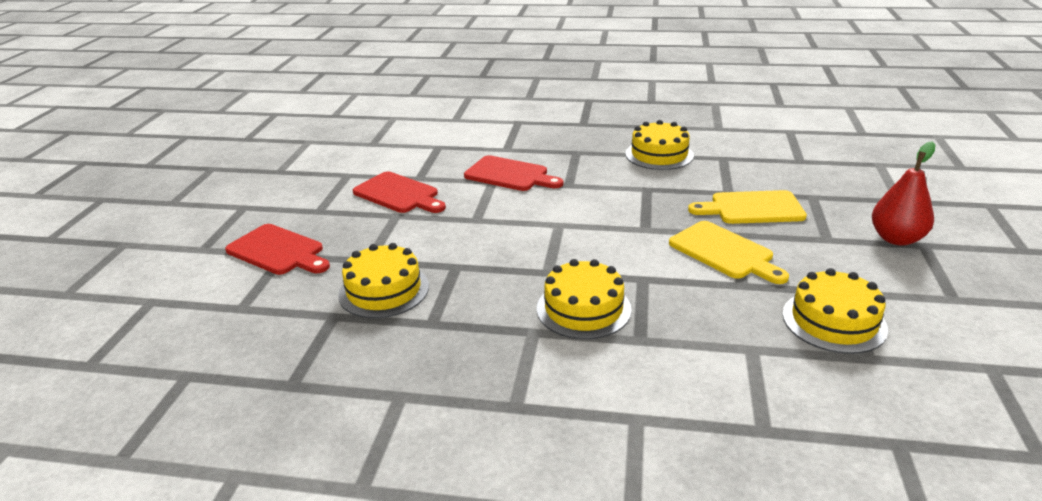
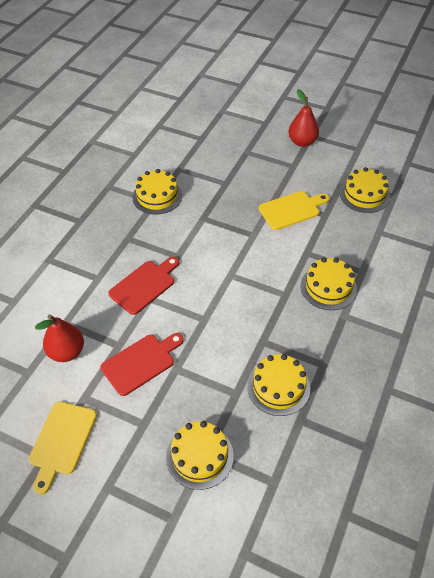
camera: 75 degrees left, 20 degrees up
(278, 251) = (199, 456): red cutting board -> yellow cake
(401, 155) = (66, 352): none -> red pear
(752, 208) = (249, 180): yellow cutting board -> yellow cutting board (62, 441)

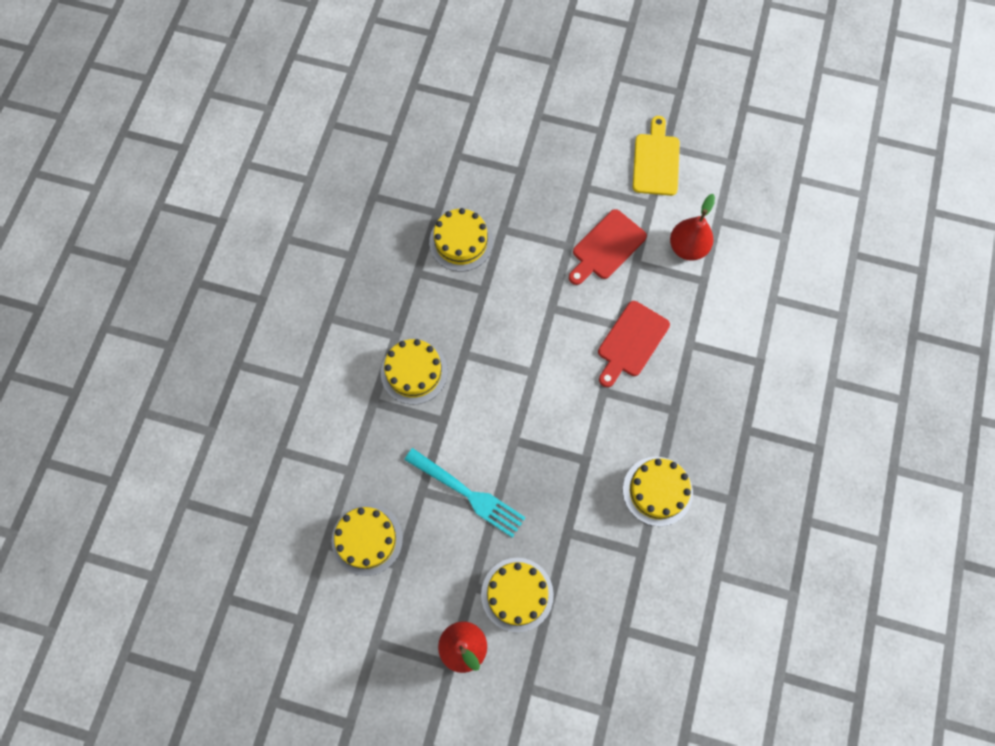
camera: 170 degrees right, 20 degrees up
(199, 456) = (526, 167): yellow cake -> yellow cake (517, 594)
(291, 210) = (468, 493): yellow cutting board -> turquoise fork

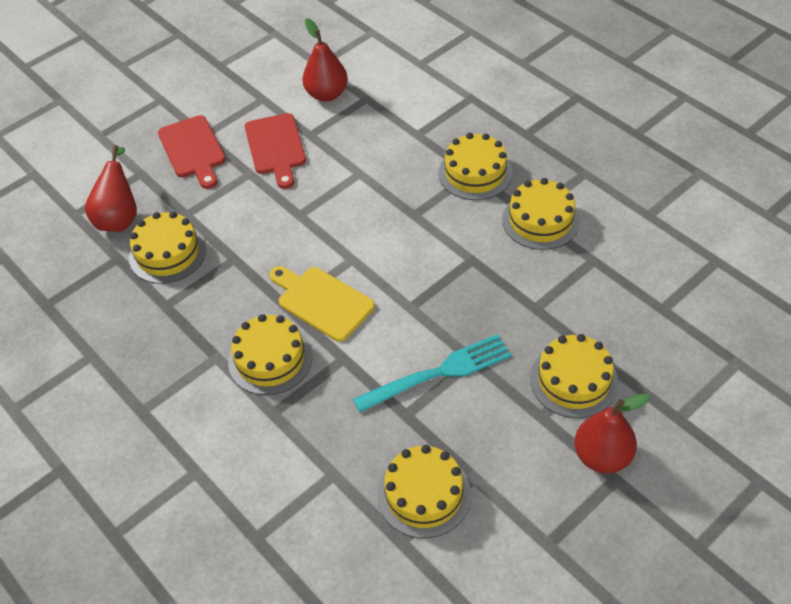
camera: 55 degrees left, 20 degrees down
(472, 187) = (120, 217): none -> red pear
(631, 342) = (382, 172): red cutting board -> red cutting board (193, 150)
(656, 161) = (227, 77): yellow cutting board -> yellow cutting board (322, 302)
(676, 413) = (475, 173): none -> yellow cake

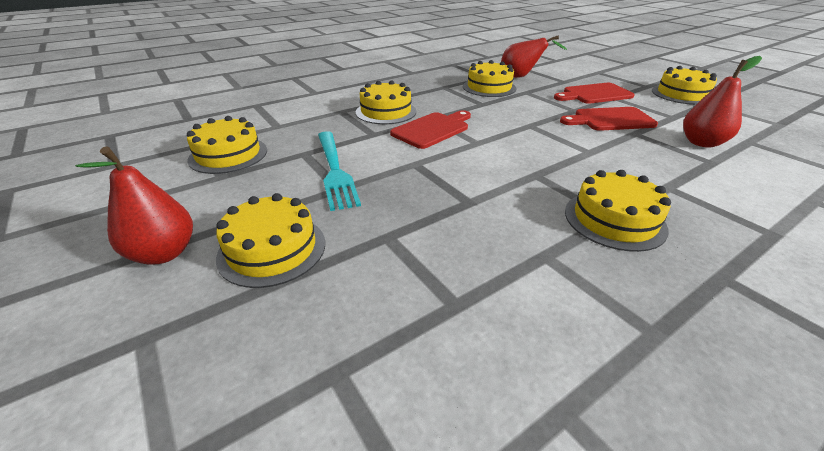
camera: 95 degrees right, 15 degrees down
(322, 302) = (432, 129): yellow cutting board -> red cutting board
(540, 220) = (535, 263): yellow cake -> yellow cake (682, 94)

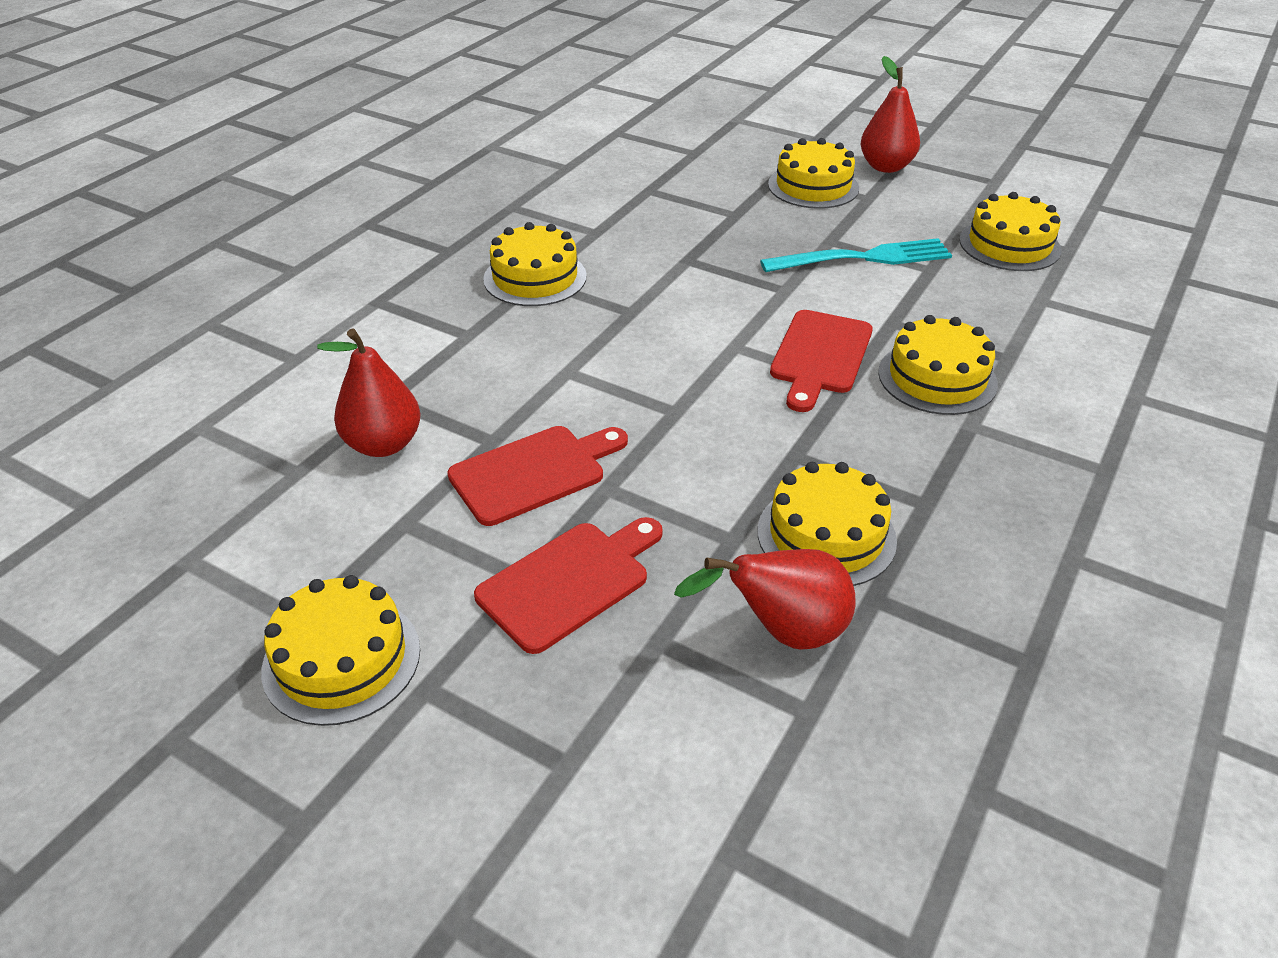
camera: 155 degrees right, 5 degrees up
(335, 170) = (863, 258): turquoise fork -> turquoise fork turned 120 degrees clockwise

